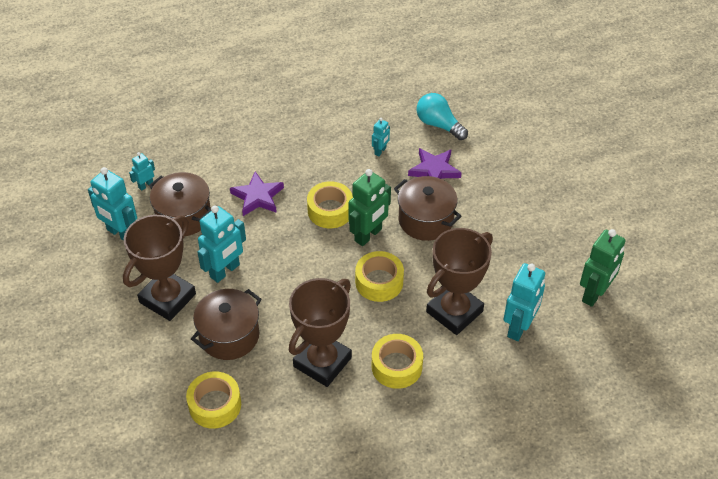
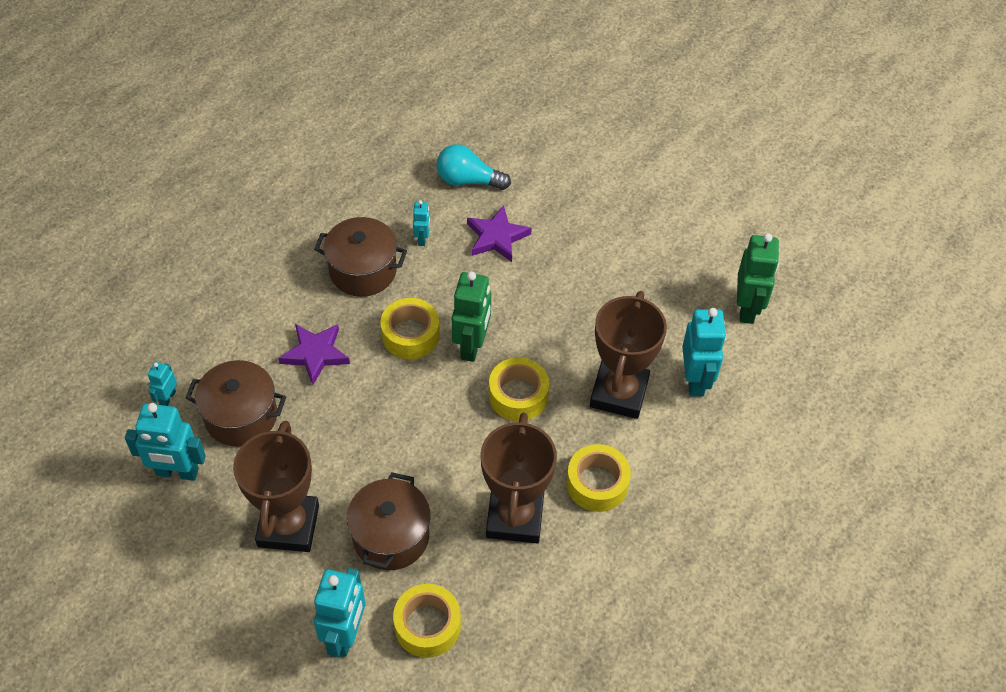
camera: 30 degrees left, 5 degrees up
(225, 271) = (335, 461): turquoise robot -> turquoise robot (345, 635)
(426, 220) = (524, 300): brown pot -> brown pot (363, 271)

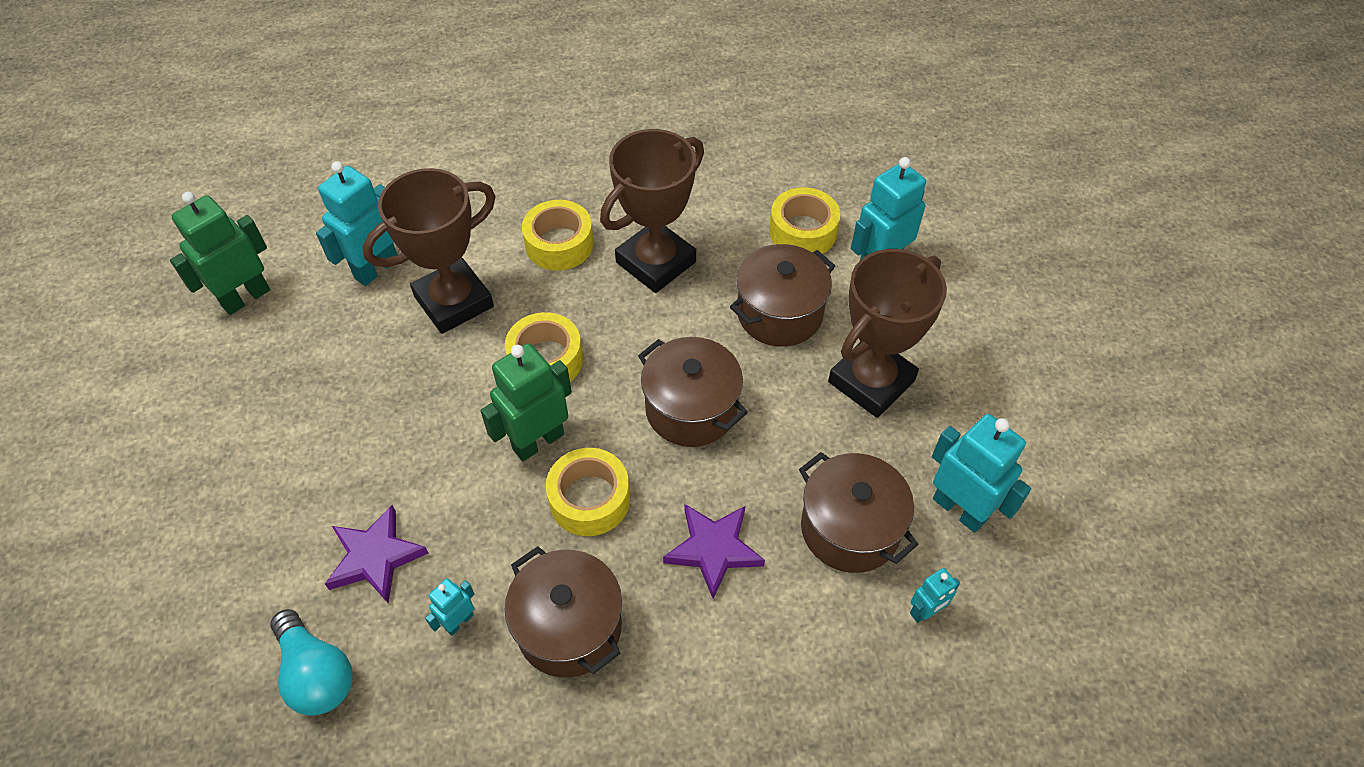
camera: 140 degrees left, 0 degrees up
(396, 425) = (691, 409): none -> brown pot

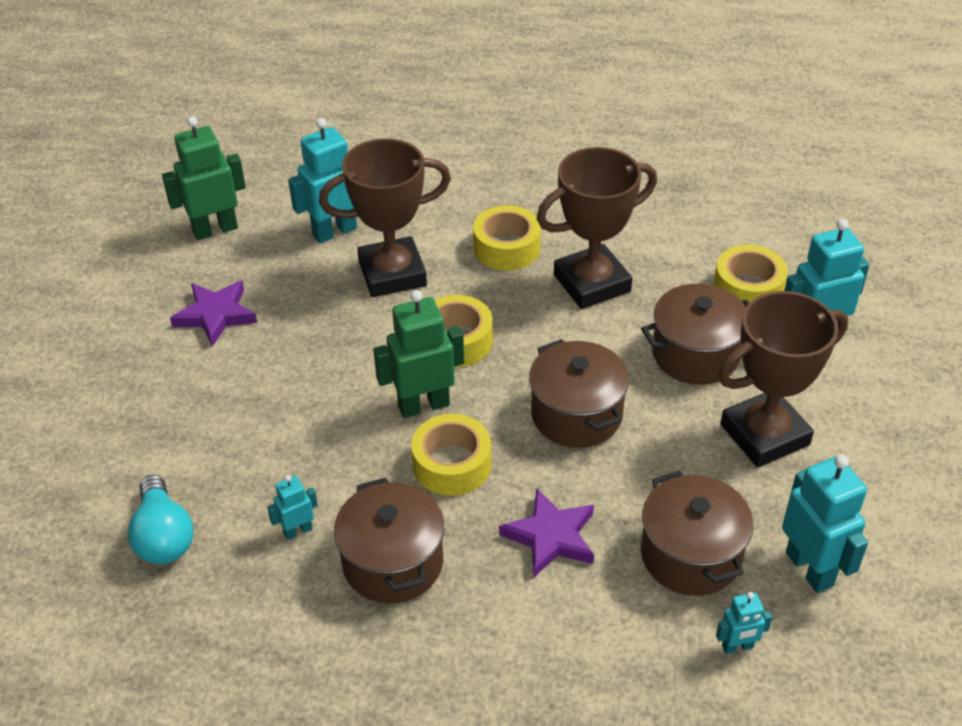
camera: 20 degrees right, 10 degrees down
(375, 557) = (246, 460): purple star -> purple star (215, 315)

